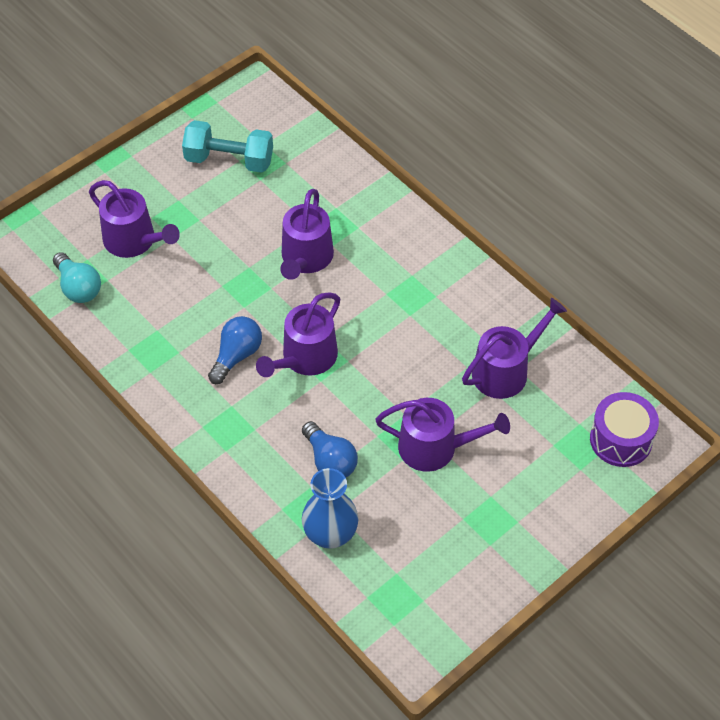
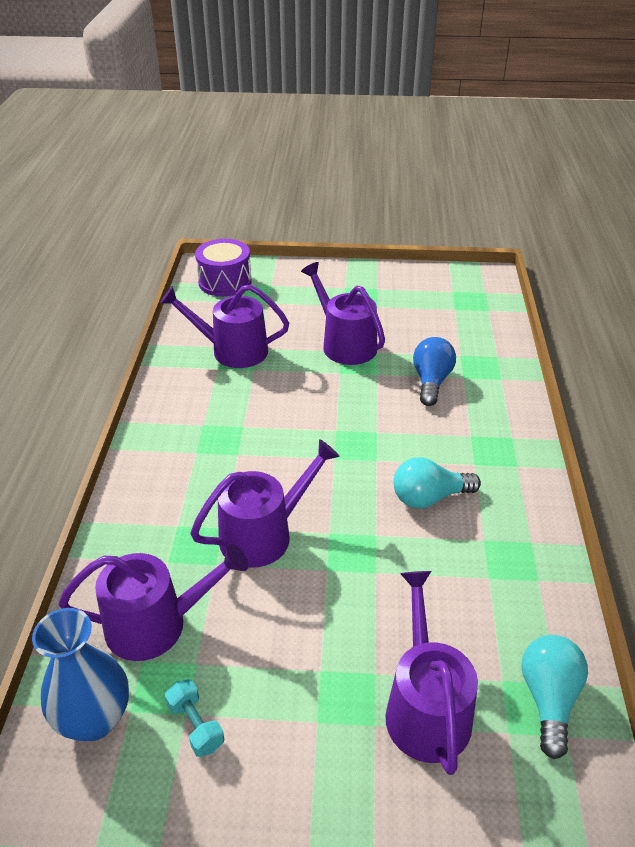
camera: 135 degrees left, 15 degrees down
(229, 160) = (196, 725): turquoise dumbbell -> turquoise dumbbell, size x0.49
(236, 356) = (429, 497): blue light bulb -> turquoise light bulb
(305, 358) = (369, 455): purple watering can -> purple watering can (156, 624)
(330, 534) = (479, 347): blue vase -> blue vase (94, 719)

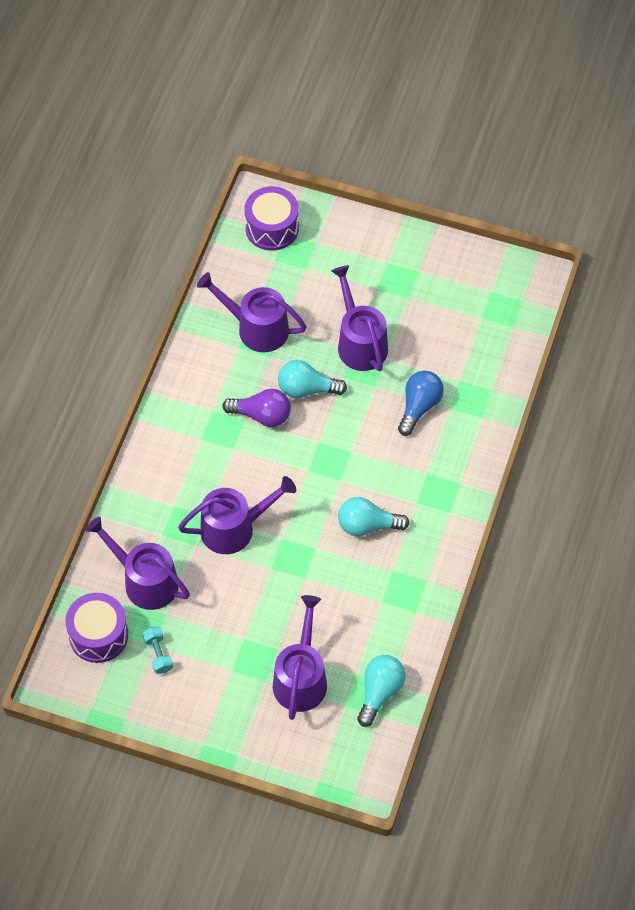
camera: 15 degrees right, 20 degrees up
(94, 719) = (98, 635): blue vase -> purple drum
(156, 624) = (145, 581): purple watering can -> purple watering can turned 150 degrees counterclockwise
(261, 418) = (261, 415): none -> purple light bulb
(304, 388) = (307, 389): none -> turquoise light bulb

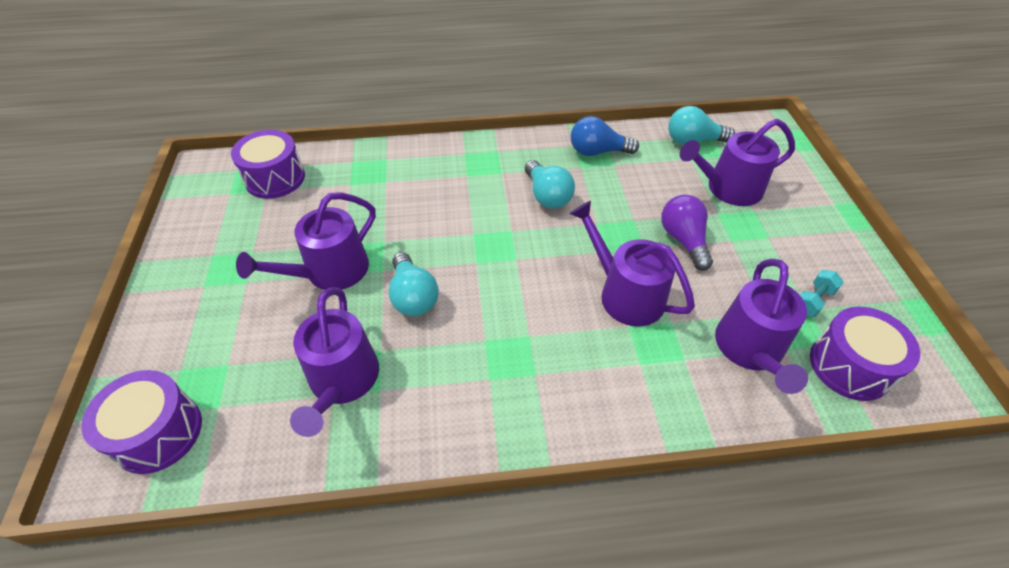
camera: 115 degrees left, 10 degrees down
(261, 415) = (469, 325): purple light bulb -> purple light bulb (683, 240)
(419, 407) = (394, 201): blue light bulb -> blue light bulb (597, 152)
(495, 327) = (275, 178): none -> purple drum

